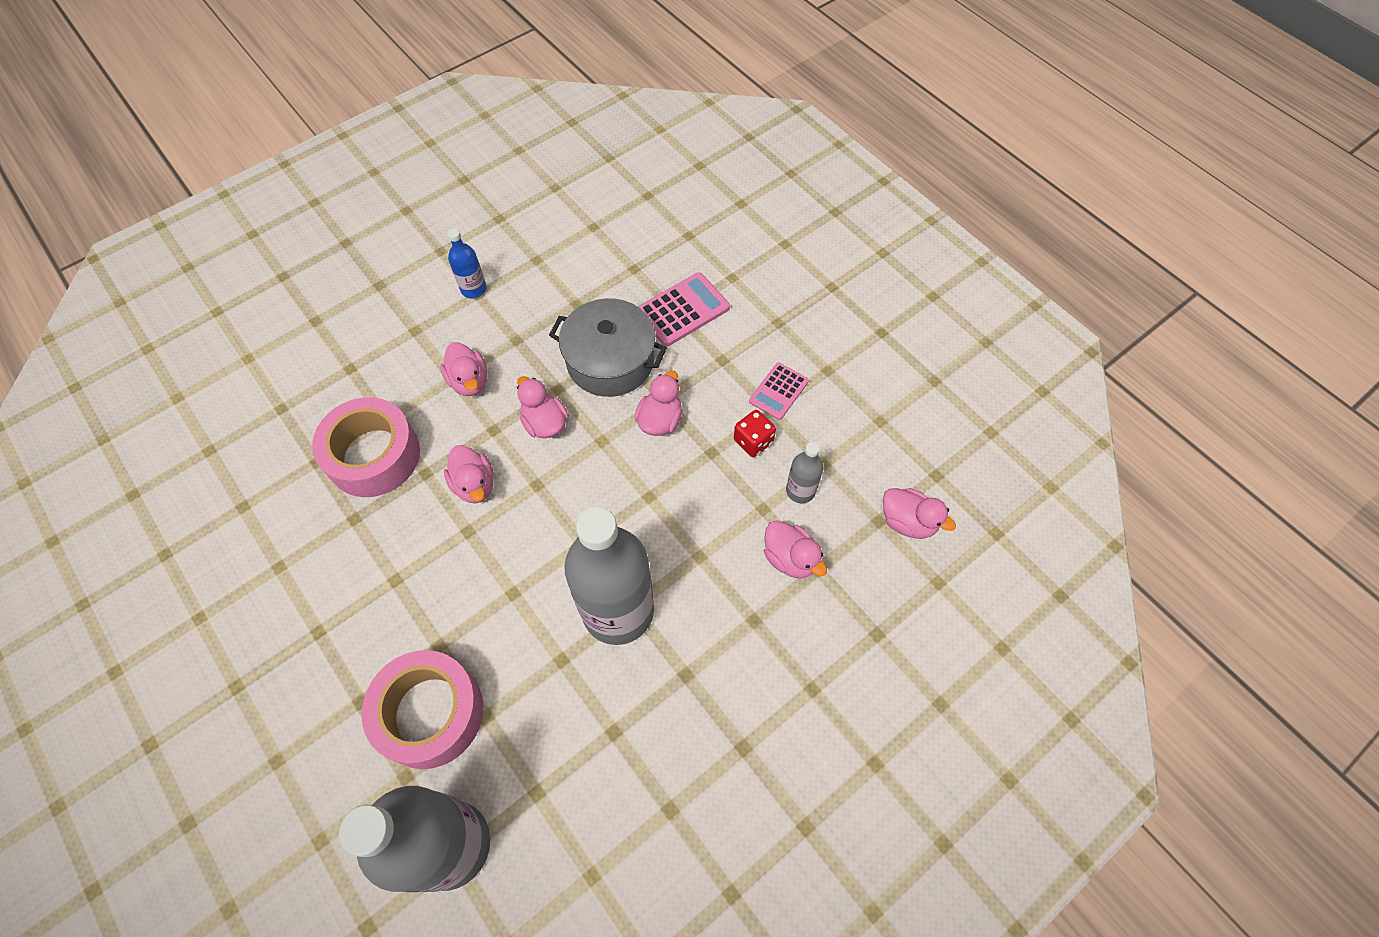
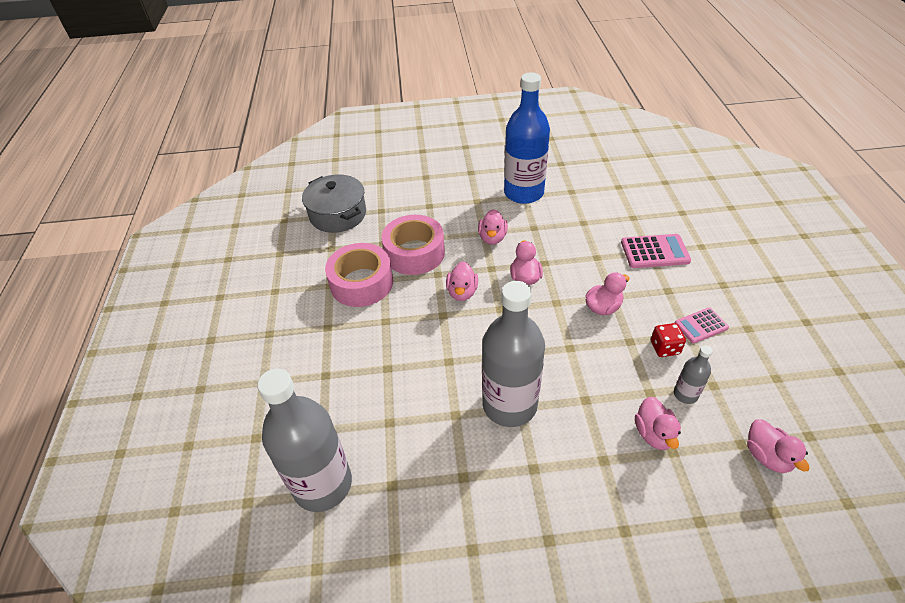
camera: 35 degrees right, 15 degrees down
(430, 713) = (359, 402): pink tape -> pink tape (361, 283)
(473, 289) = (523, 193): blue bottle -> blue bottle, size x2.27
(610, 361) = (588, 261): grey pot -> grey pot (338, 214)

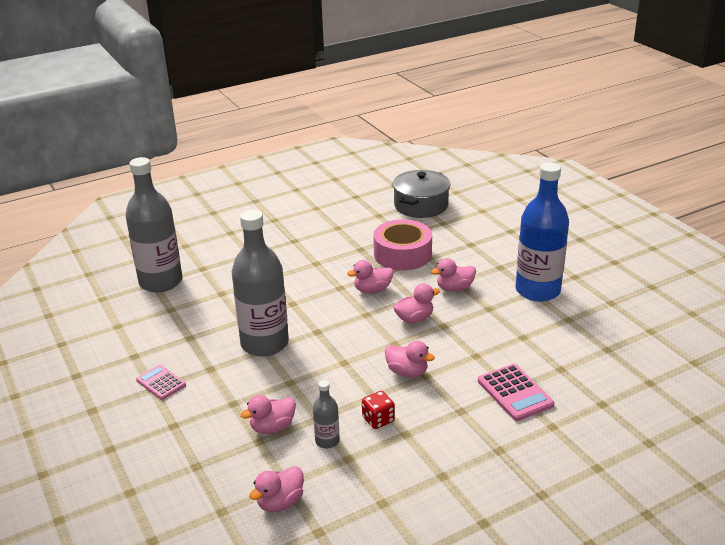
camera: 65 degrees right, 15 degrees down
(361, 283) = (349, 240): pink tape -> none
(701, 326) = (424, 440): pink calculator -> pink calculator (161, 383)

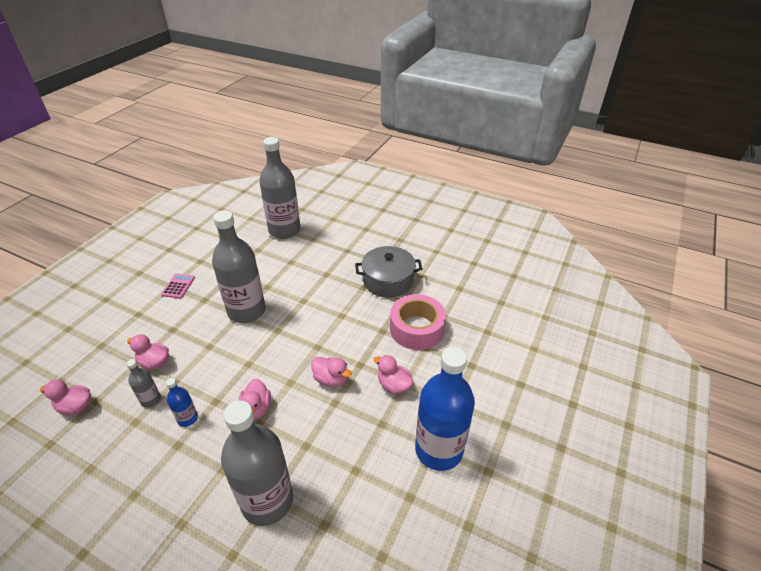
camera: 55 degrees right, 10 degrees up
(372, 290) = (352, 335): pink duck -> none
(378, 420) = (187, 418): red dice -> blue bottle
(421, 205) = (500, 305): grey pot -> grey pot (388, 281)
(515, 393) = (267, 501): pink calculator -> grey bottle

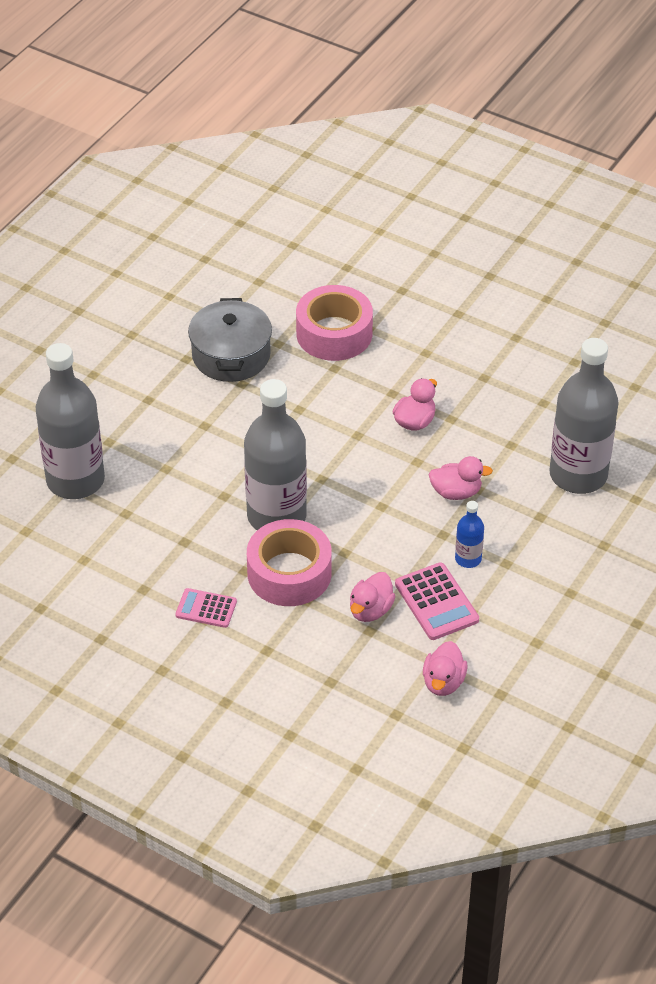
camera: 85 degrees left, 5 degrees up
(150, 400) = (436, 602): grey bottle -> pink calculator
(197, 320) = (289, 573): none -> pink tape
(394, 385) = (428, 363): pink duck -> none
(438, 449) = (519, 333): blue bottle -> none

